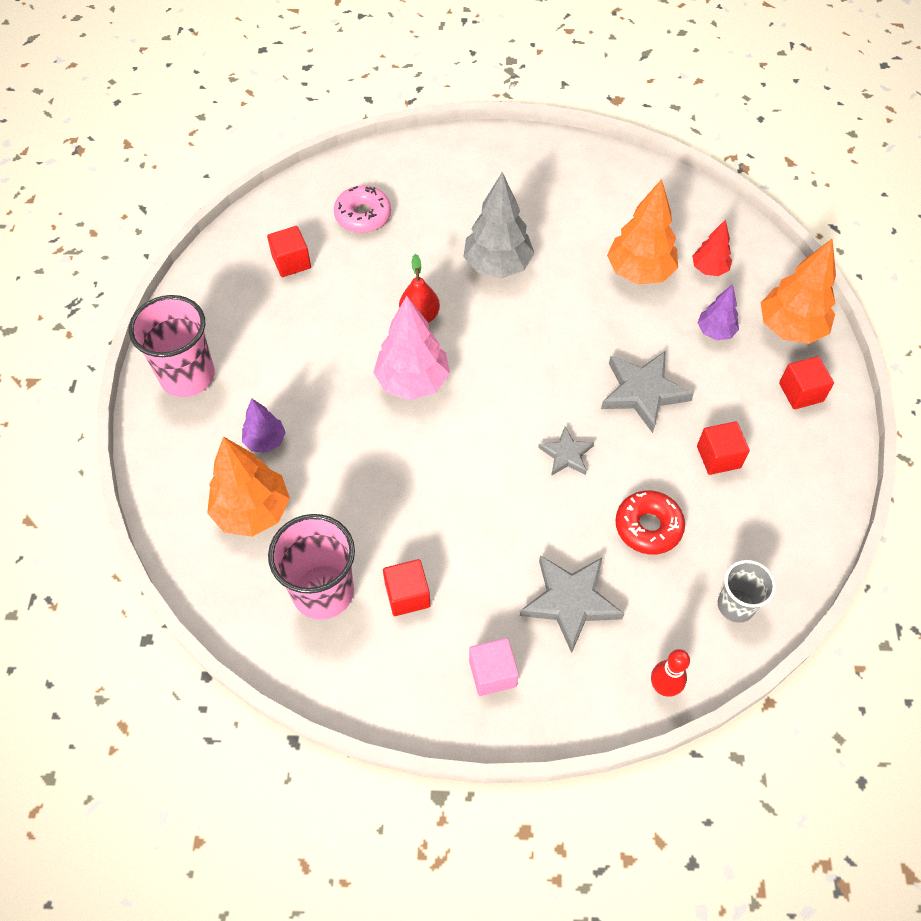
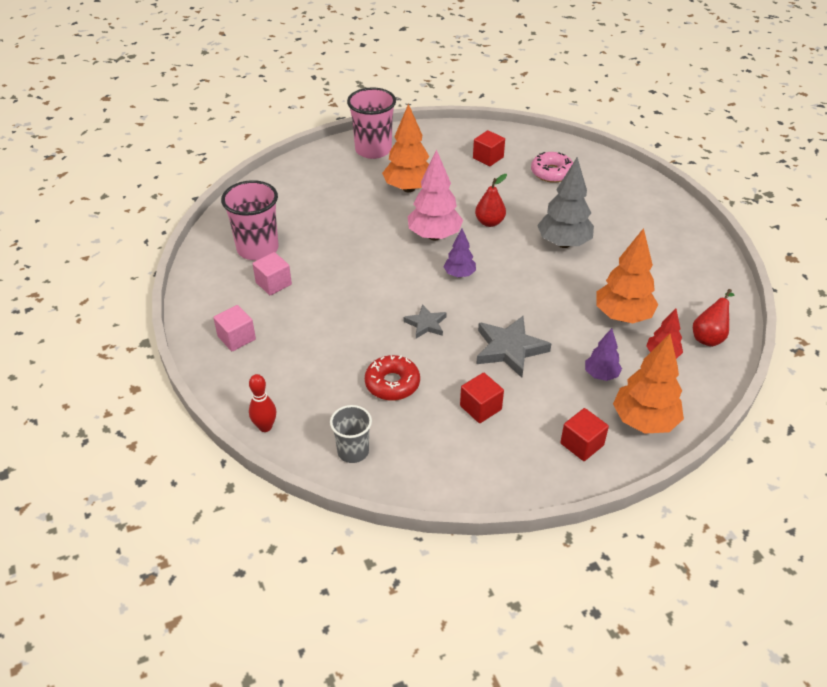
camera: 65 degrees right, 15 degrees down
(252, 512) = (296, 204): orange tree -> orange tree (408, 188)
(265, 441) = (348, 193): purple tree -> purple tree (459, 274)
(407, 595) = (273, 283): red cube -> pink cube
(570, 602) = (308, 360): grey star -> none
(700, 220) = (709, 337): none -> red pear

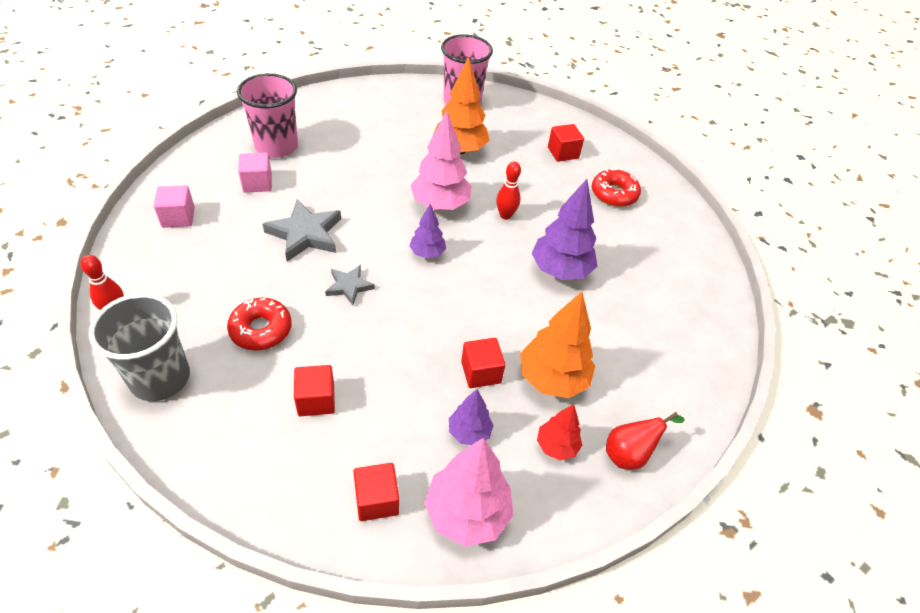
camera: 25 degrees right, 5 degrees up
(353, 451) = (160, 378): grey cup -> grey cup, size x1.65
(489, 222) = (505, 215): red pear -> red bowling pin
(509, 349) = (403, 353): grey star -> grey star (305, 234)
(551, 173) = (614, 194): pink donut -> red donut
(563, 243) = (560, 270): grey tree -> purple tree
(573, 335) = (481, 372): none -> red cube
(644, 421) = (467, 513): orange tree -> pink tree

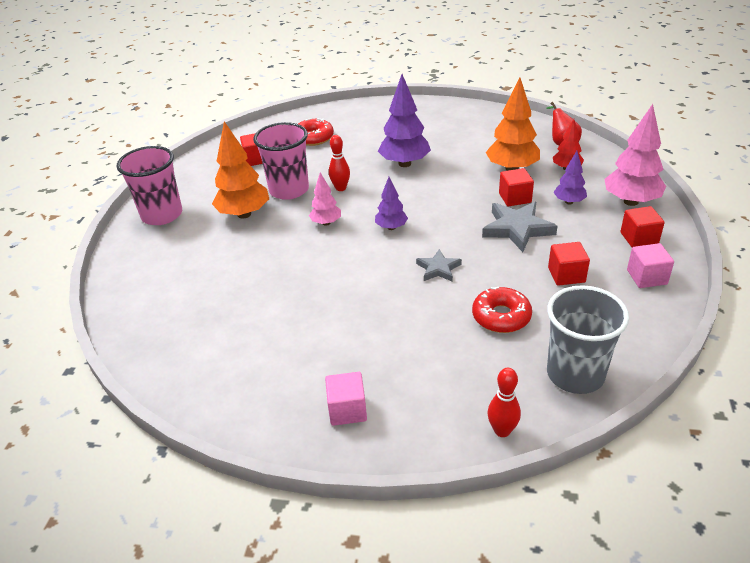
camera: 80 degrees left, 10 degrees down
(257, 183) = (287, 351): pink cube -> pink cube (646, 277)
(276, 146) = (219, 345): pink cup -> pink cup (289, 190)
(305, 234) = (370, 304): grey star -> grey star (517, 229)
(440, 204) = (326, 223): pink tree -> pink tree, size x0.56

